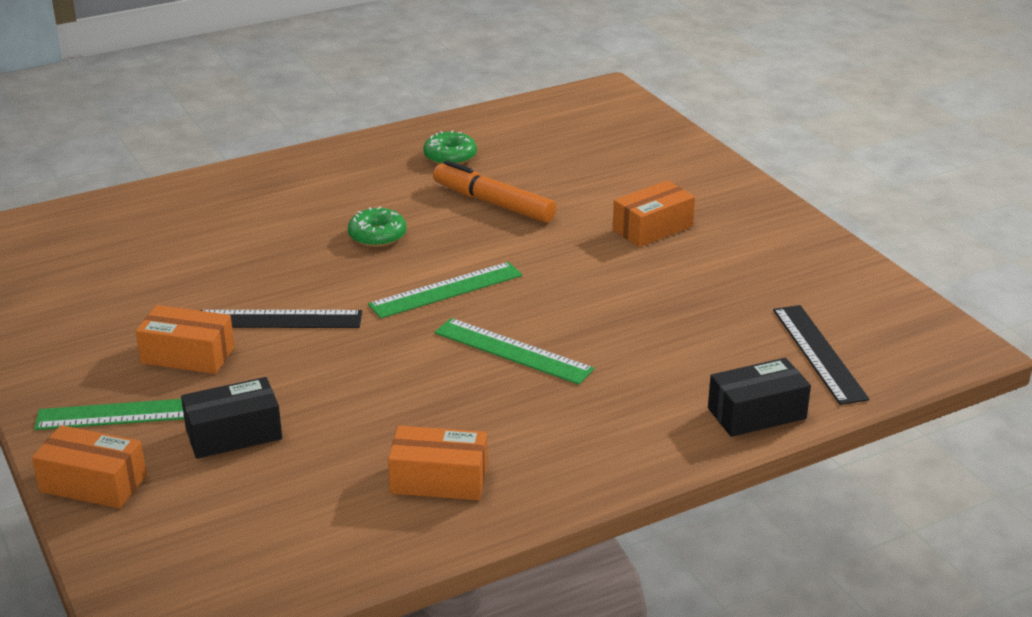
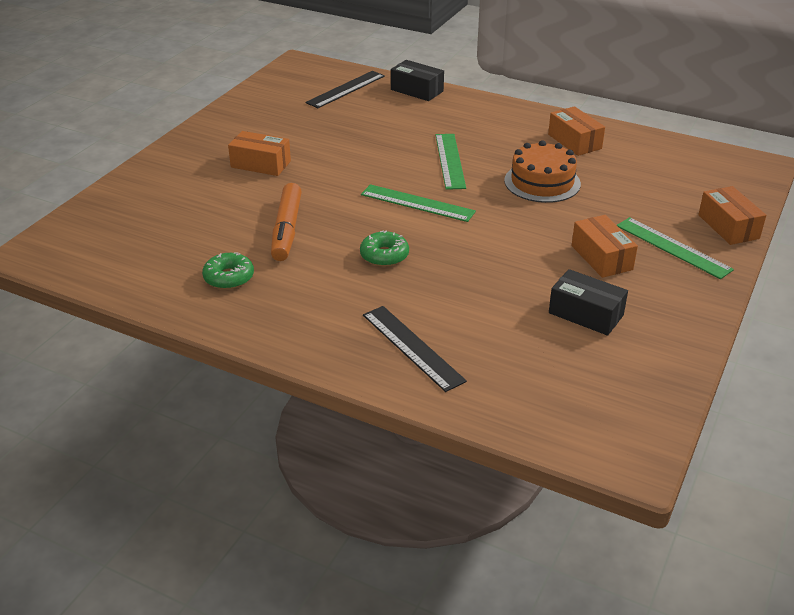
camera: 125 degrees left, 5 degrees up
(234, 434) = (633, 207): black box -> black box (585, 314)
(278, 320) = (525, 245): black ruler -> black ruler (412, 347)
(376, 395) = (542, 182): none -> orange cake

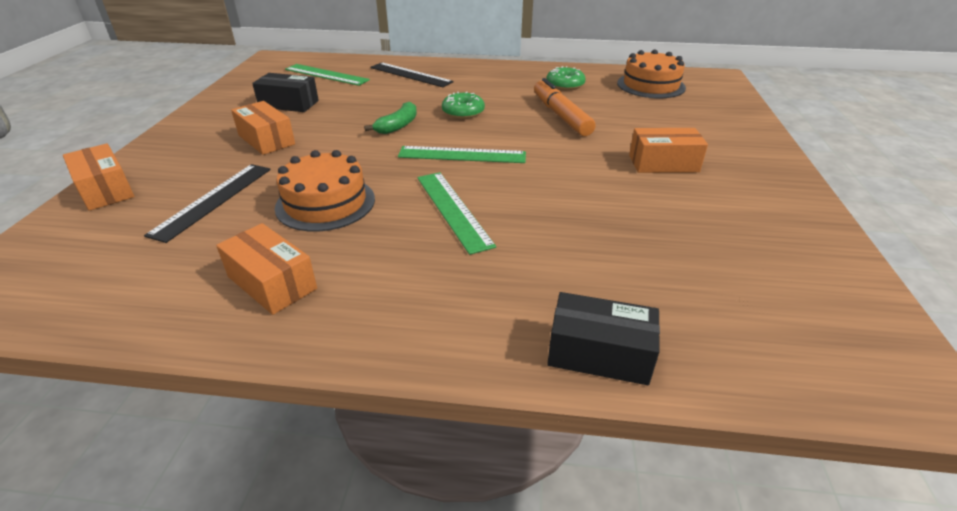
camera: 160 degrees right, 0 degrees up
(132, 255) = (650, 85): none -> orange cake
(346, 89) = (726, 321): black ruler -> black ruler (213, 200)
(463, 250) = (398, 126): none -> green banana
(672, 247) = (188, 159): green ruler -> green ruler (326, 74)

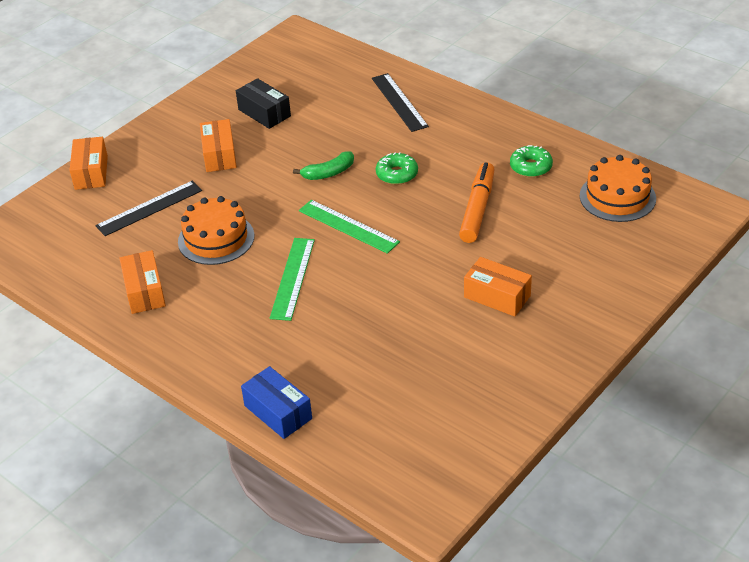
camera: 35 degrees right, 5 degrees up
(326, 74) = (324, 77): green ruler -> none
(599, 353) = (278, 412): black box -> blue box

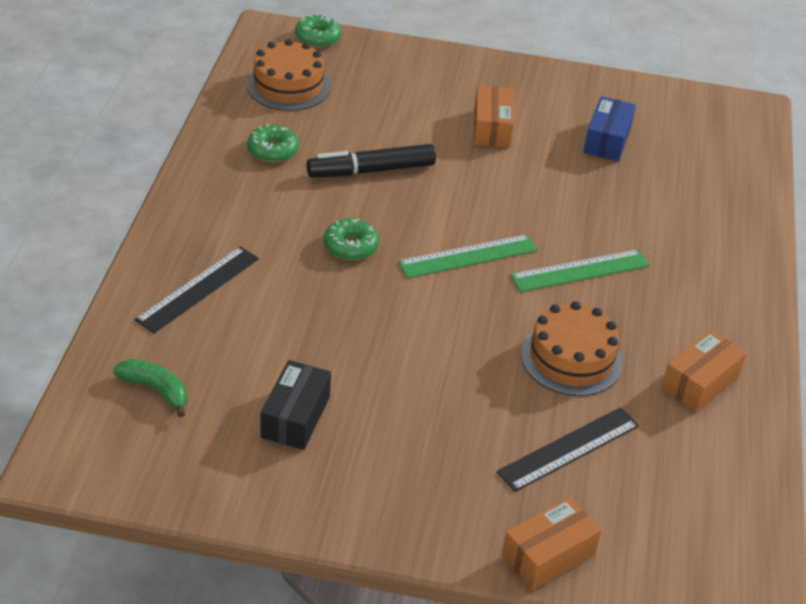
camera: 125 degrees left, 0 degrees up
(149, 208) = (568, 448): black ruler -> black ruler turned 60 degrees counterclockwise
(219, 155) = (417, 425): orange box -> none
(278, 412) = (748, 218): blue box -> blue box (607, 140)
(328, 173) = (385, 304): green banana -> green banana (156, 390)
(348, 226) = (468, 256): green ruler -> green ruler turned 60 degrees clockwise
(477, 209) = (371, 170): orange marker -> black marker
(689, 234) = (318, 38): none -> green donut

